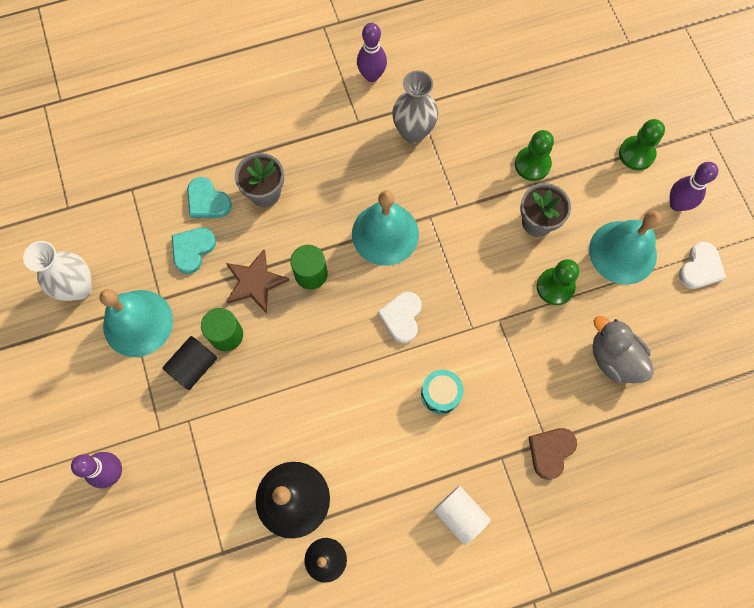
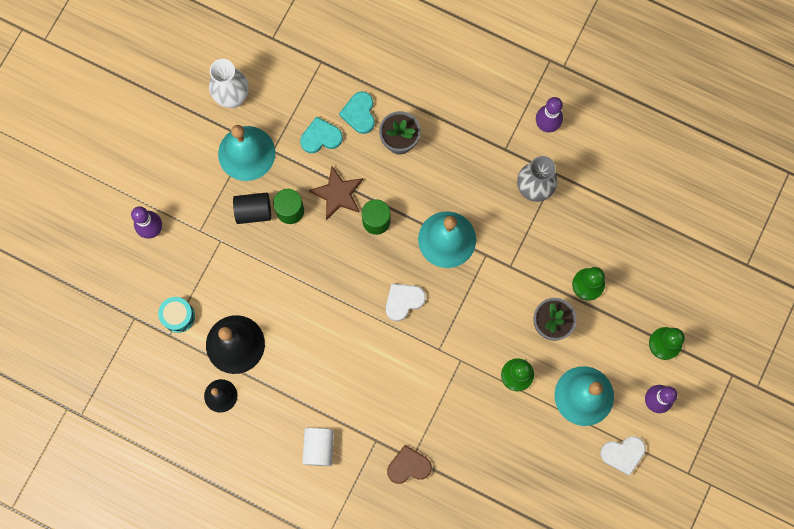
camera: 45 degrees right, 5 degrees up
(440, 394) = (379, 369): turquoise drum -> turquoise drum (178, 316)
(614, 358) = (505, 452): grey duck -> none

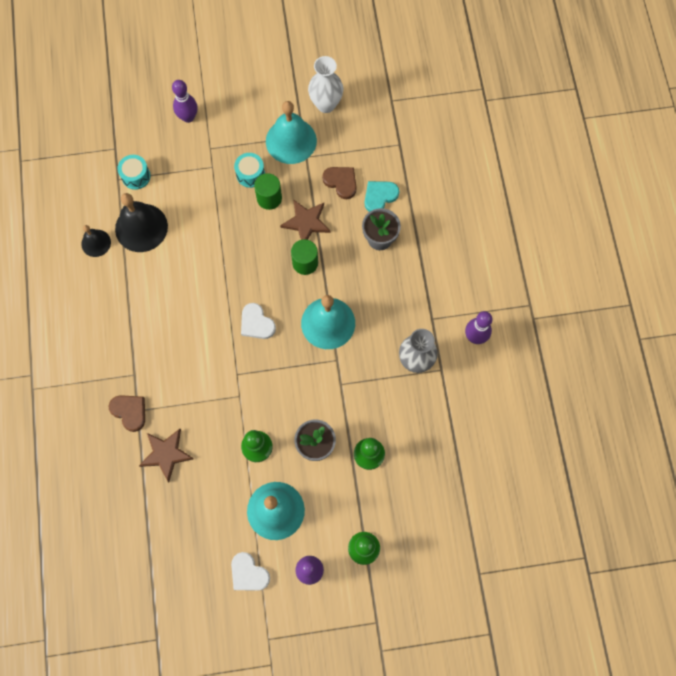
camera: 55 degrees right, 5 degrees down
(253, 211) = (250, 174): black cylinder -> turquoise drum
(319, 447) = (101, 337): white cylinder -> none
(321, 137) = (341, 182): turquoise heart -> brown heart
(403, 301) = (256, 323): white heart -> white heart turned 150 degrees counterclockwise
(470, 458) = (166, 454): none -> brown star

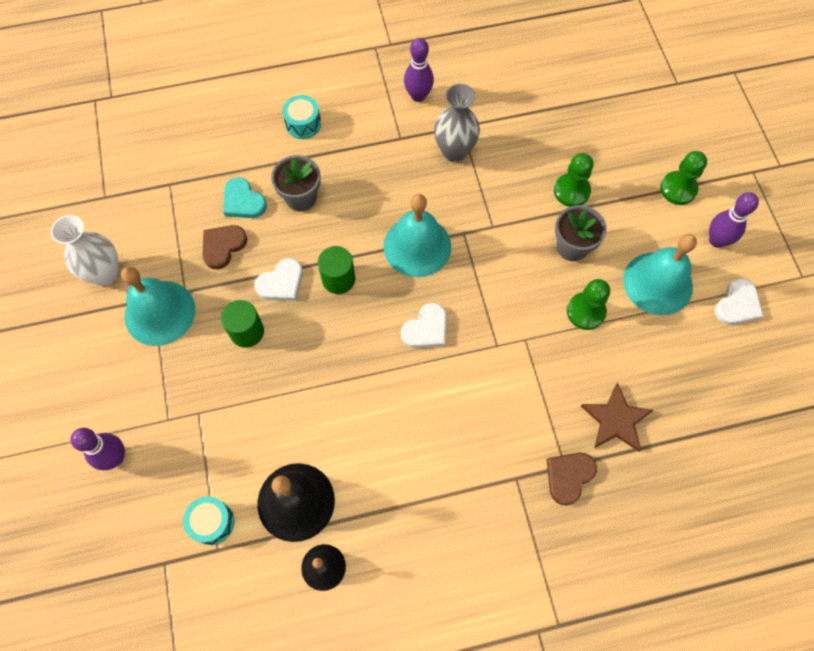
camera: 95 degrees left, 5 degrees down
(250, 174) = (210, 360): turquoise drum -> turquoise drum (303, 124)
(306, 222) = (281, 283): brown star -> white heart

